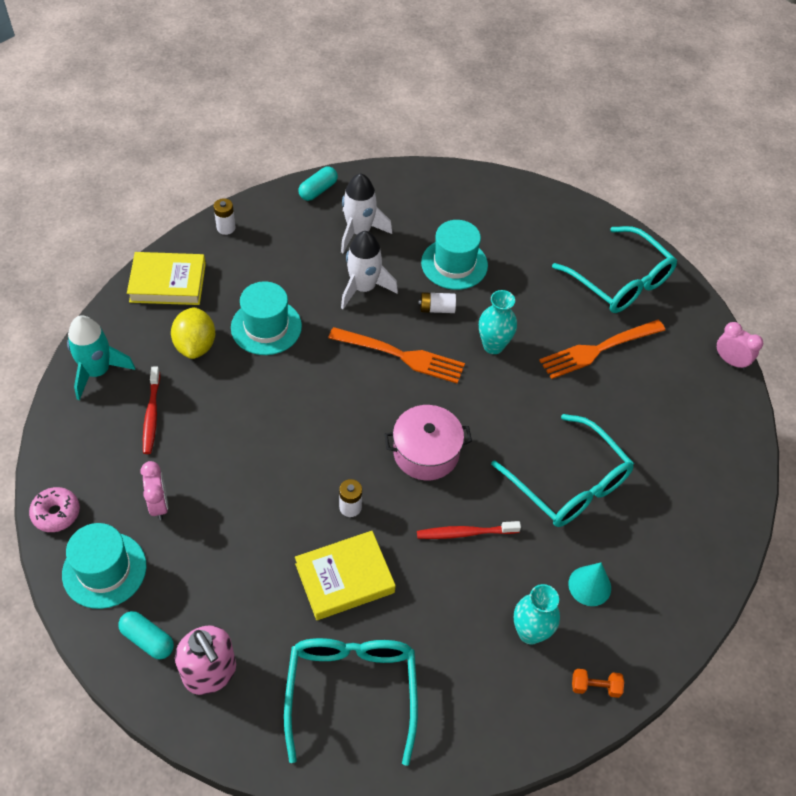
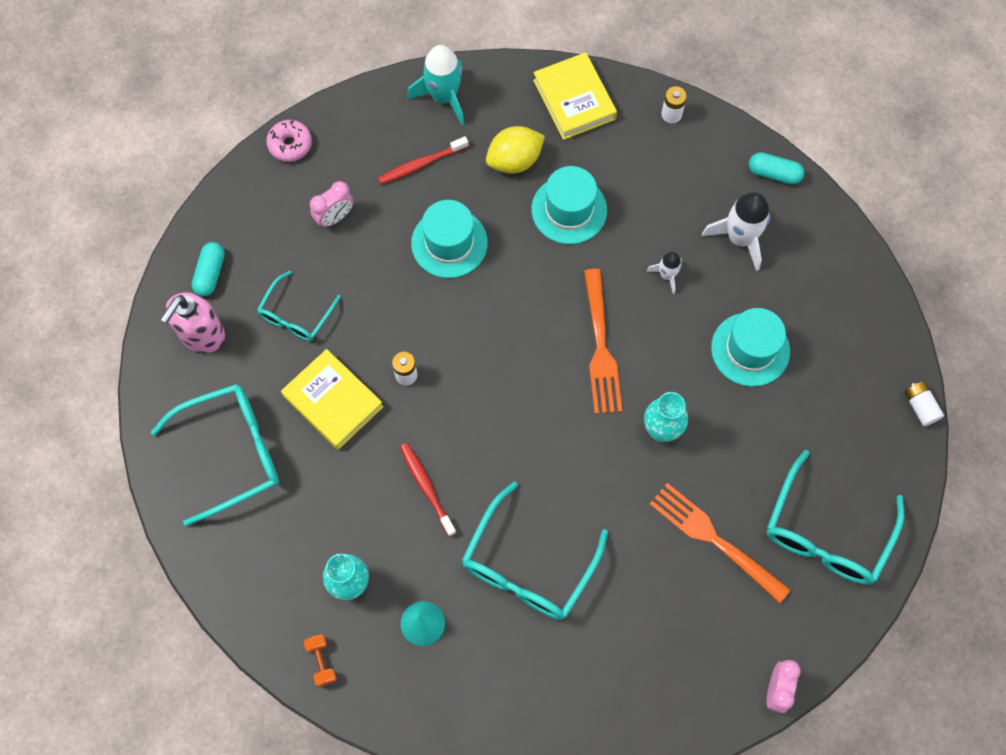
camera: 70 degrees right, 15 degrees up
(104, 570) = (256, 208): turquoise hat -> turquoise hat (449, 243)
(239, 577) = (296, 315): none -> turquoise glasses
(363, 288) = (667, 275): white rocket -> white rocket, size x0.54
(426, 453) = (497, 417): pink pot -> none
(437, 308) = (679, 356): white battery -> white battery (920, 406)

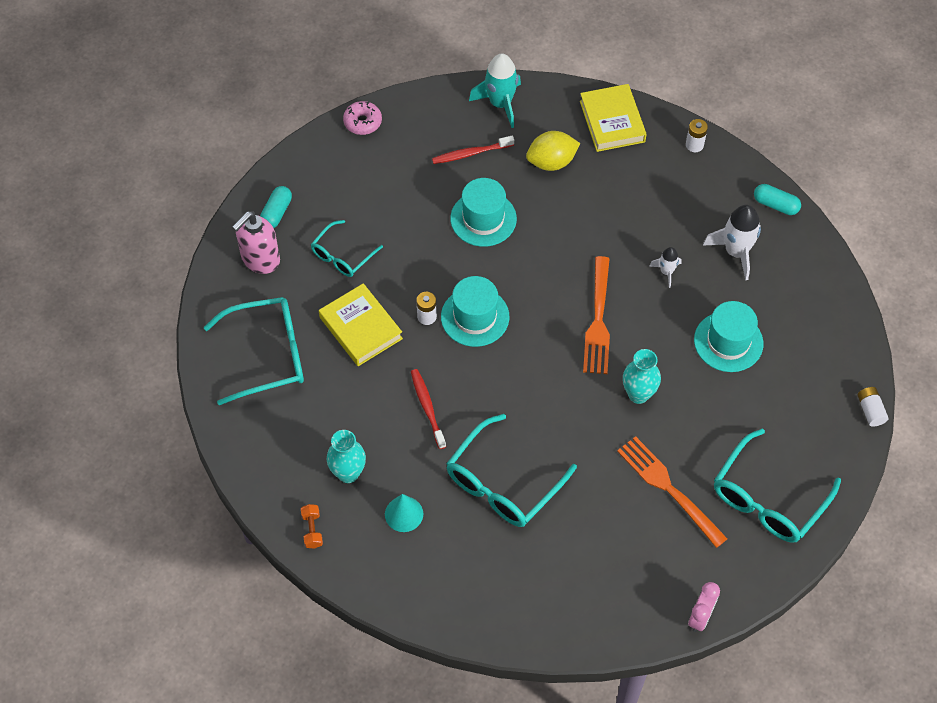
camera: 10 degrees right, 10 degrees down
(335, 217) = (389, 184): pink clock -> none
(569, 210) = (591, 207): turquoise hat -> turquoise hat (475, 317)

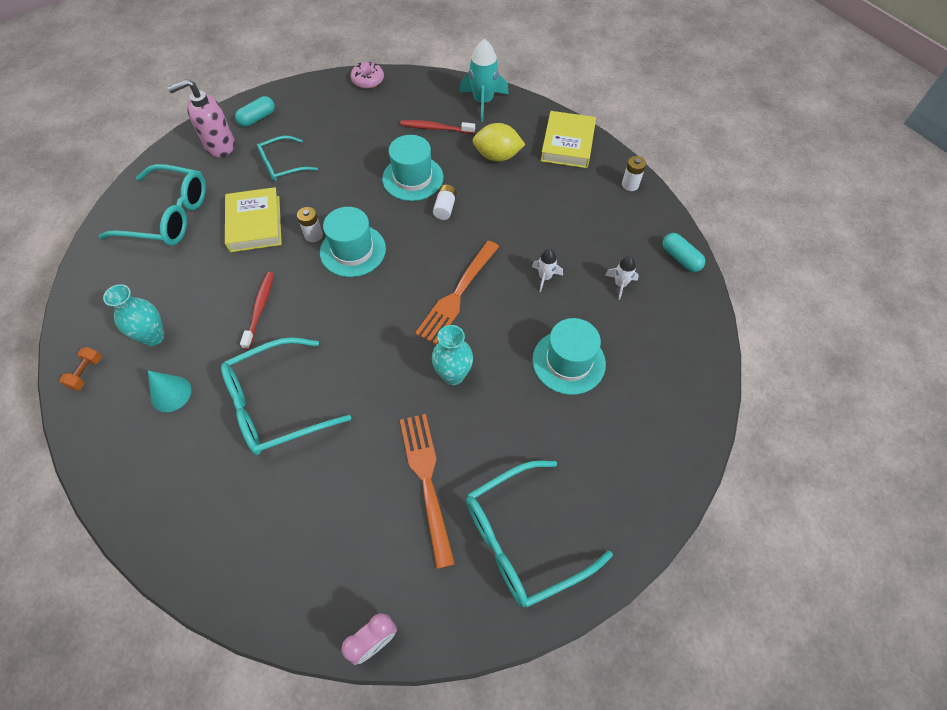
camera: 25 degrees right, 0 degrees up
(736, 252) = (620, 284): white rocket -> white rocket, size x0.54
(870, 410) = (683, 492): white battery -> white battery (445, 208)

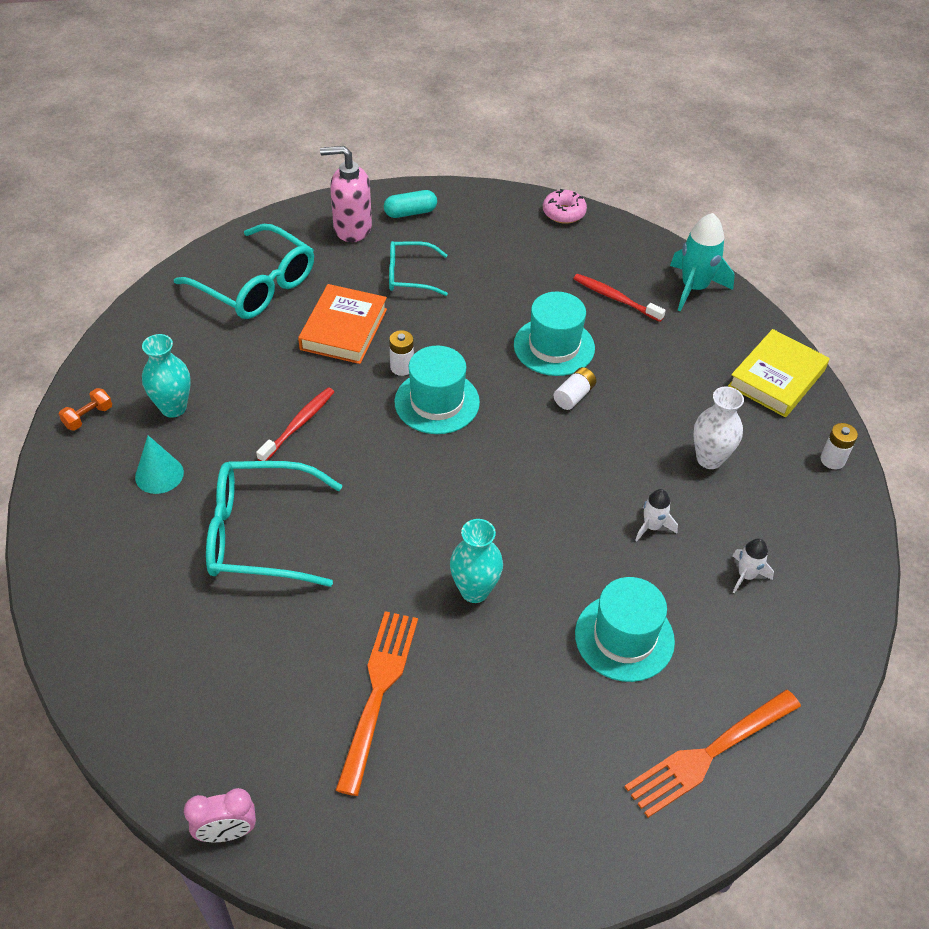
camera: 25 degrees right, 10 degrees down
(255, 224) = (343, 329): yellow book -> orange book
(457, 294) = (531, 502): orange fork -> orange fork (709, 754)
(497, 156) = (675, 360): yellow lemon -> none
(523, 539) = (452, 809): turquoise glasses -> none
(555, 215) = (709, 459): none -> white vase
(680, 258) = (848, 577): turquoise capsule -> none

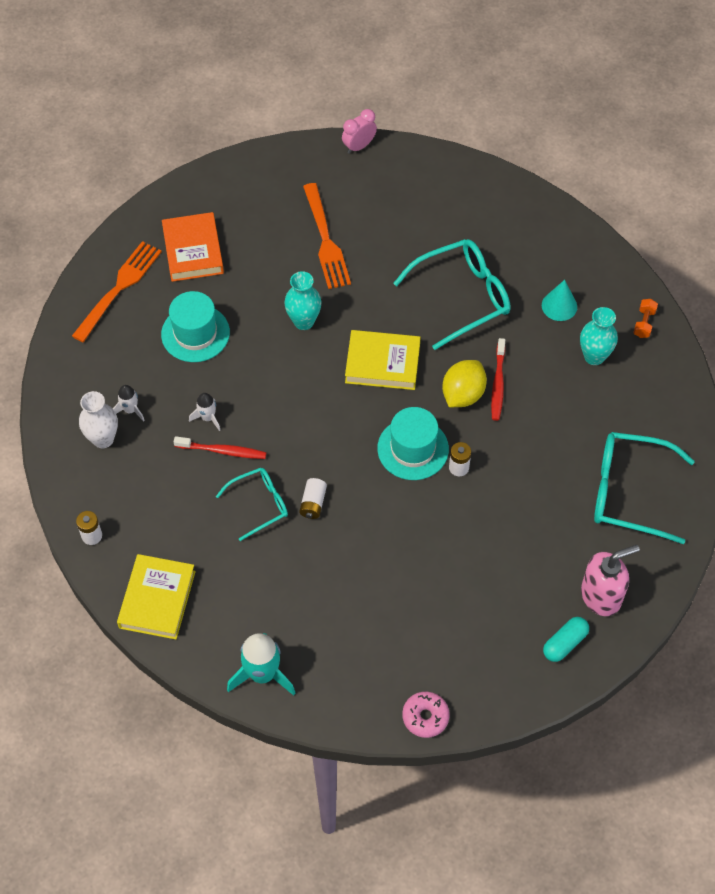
camera: 155 degrees right, 10 degrees up
(343, 329) = (528, 482): orange book -> orange book (193, 250)
(344, 430) = (463, 394): none -> yellow lemon
(409, 275) = (514, 565): turquoise glasses -> turquoise glasses (259, 504)
(410, 499) = (382, 363): none -> yellow book
(554, 346) = (352, 545): turquoise hat -> none
(615, 298) = (326, 626): red toothbrush -> red toothbrush (222, 451)
(709, 459) = (186, 493): white vase -> white vase (103, 439)

